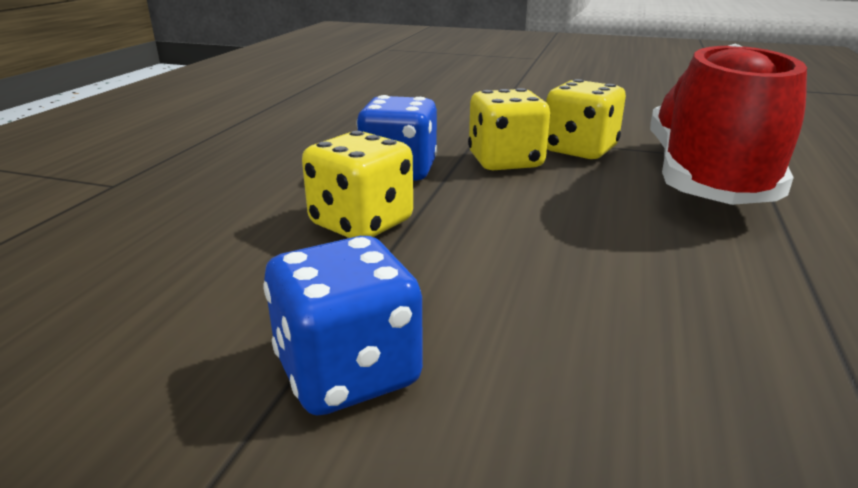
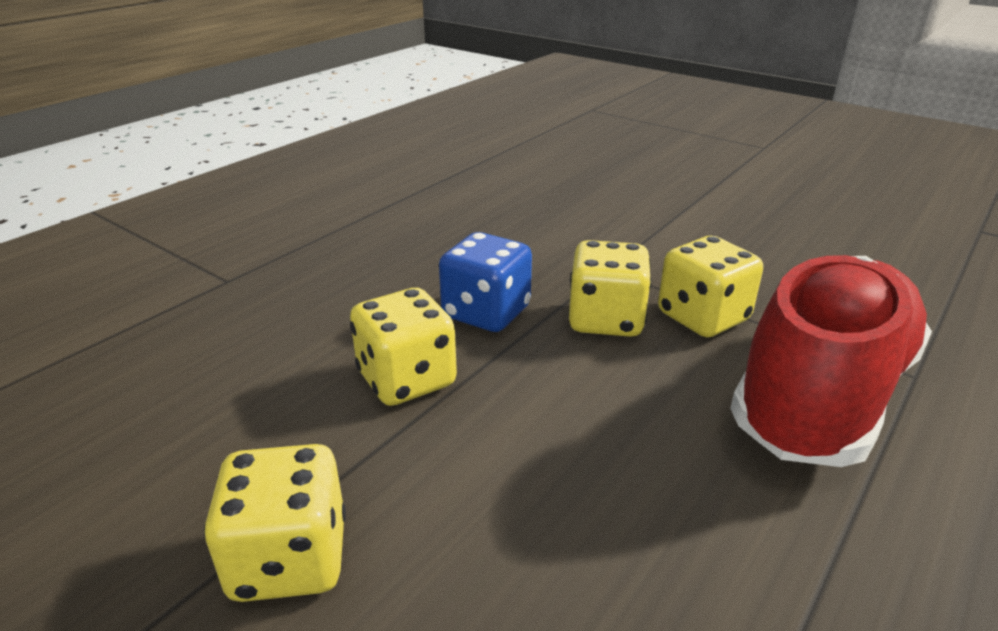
camera: 20 degrees right, 5 degrees up
(348, 372) = (289, 559): blue dice -> yellow dice

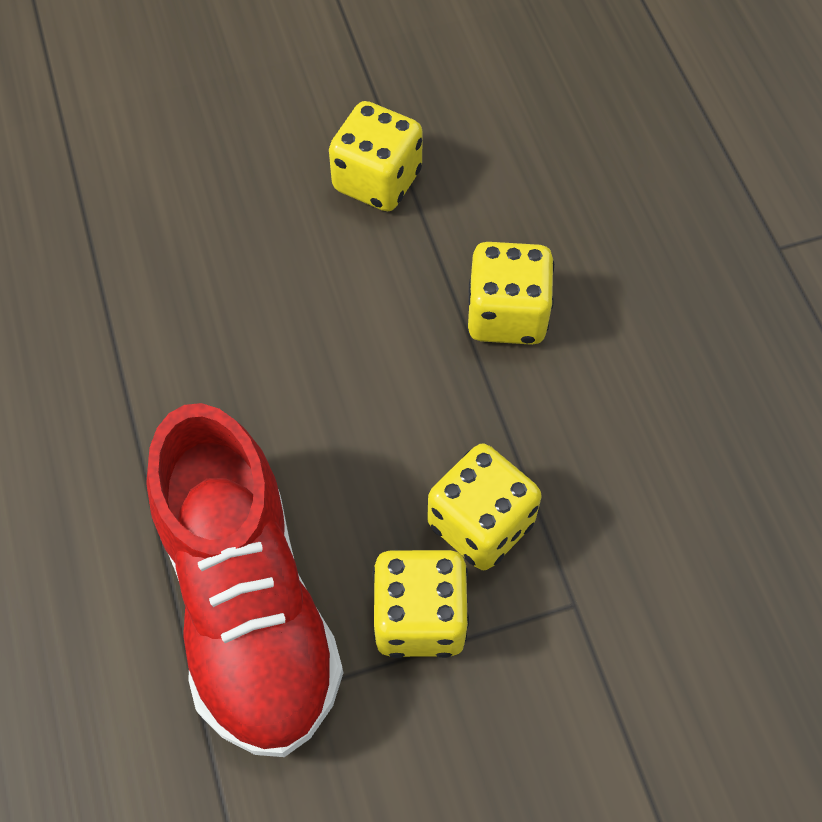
camera: 125 degrees right, 30 degrees up
(486, 313) = (566, 428): blue dice -> none

